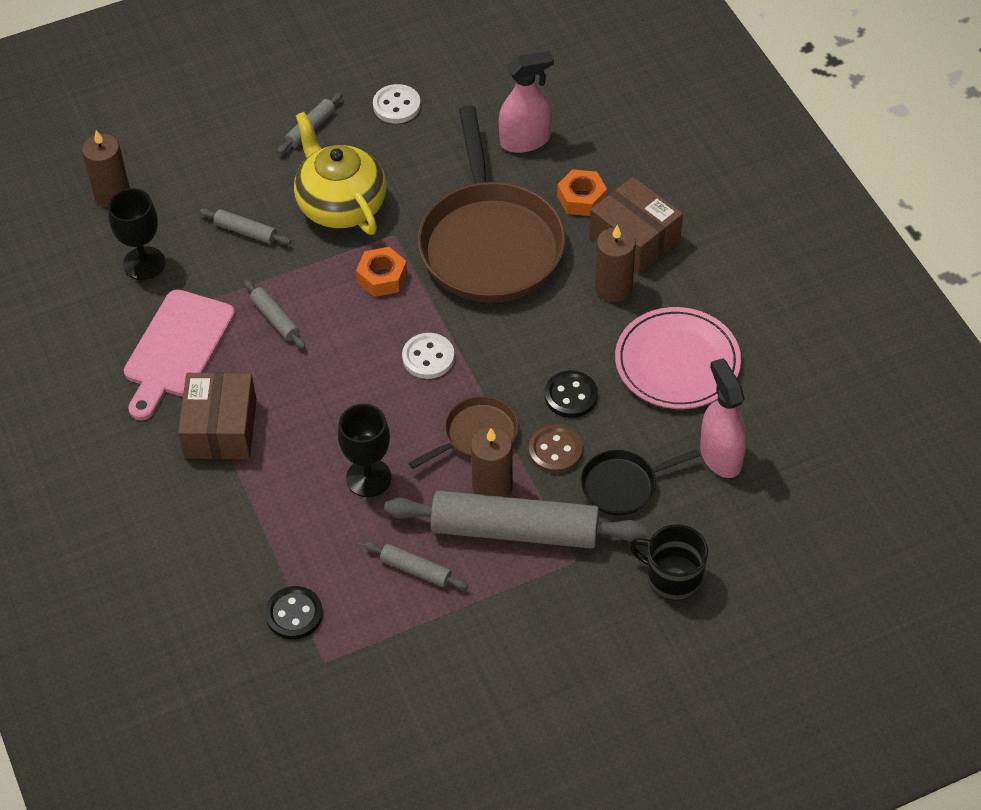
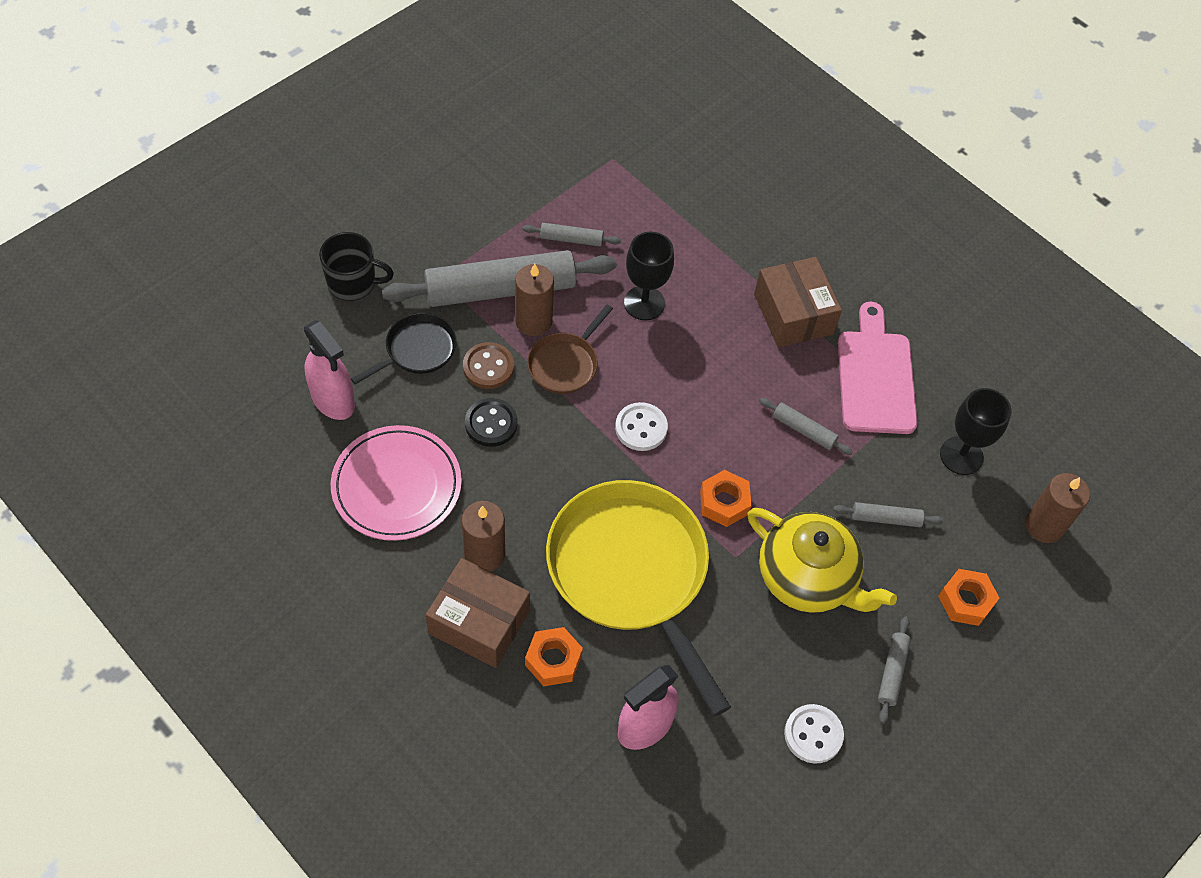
camera: 155 degrees right, 5 degrees up
(219, 159) = (965, 601): none -> orange nut
(294, 614) = (653, 185): black button -> none
(490, 243) = (632, 573): brown pan -> yellow pan

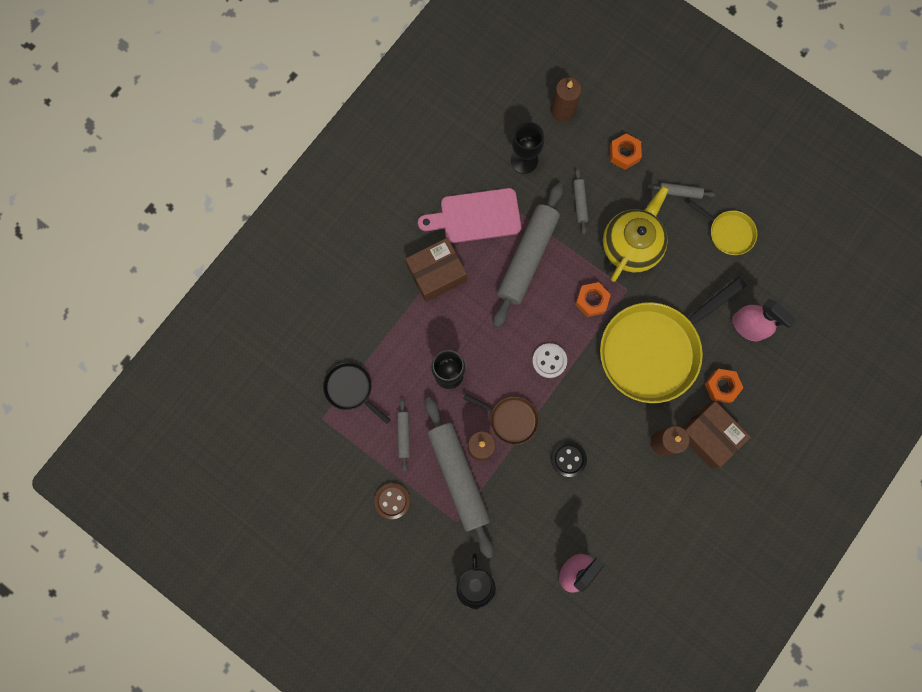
camera: 95 degrees left, 20 degrees up
(396, 485) = (628, 510): pink plate -> none
(417, 350) = (522, 523): black pan -> black pan (351, 389)
(479, 622) = (708, 436): brown box -> brown box turned 60 degrees counterclockwise
(488, 367) = (524, 470): brown button -> brown button (392, 501)
(804, 430) = (527, 257): grey rolling pin -> grey rolling pin, size x2.31
(813, 734) = (728, 233): white button -> yellow pan

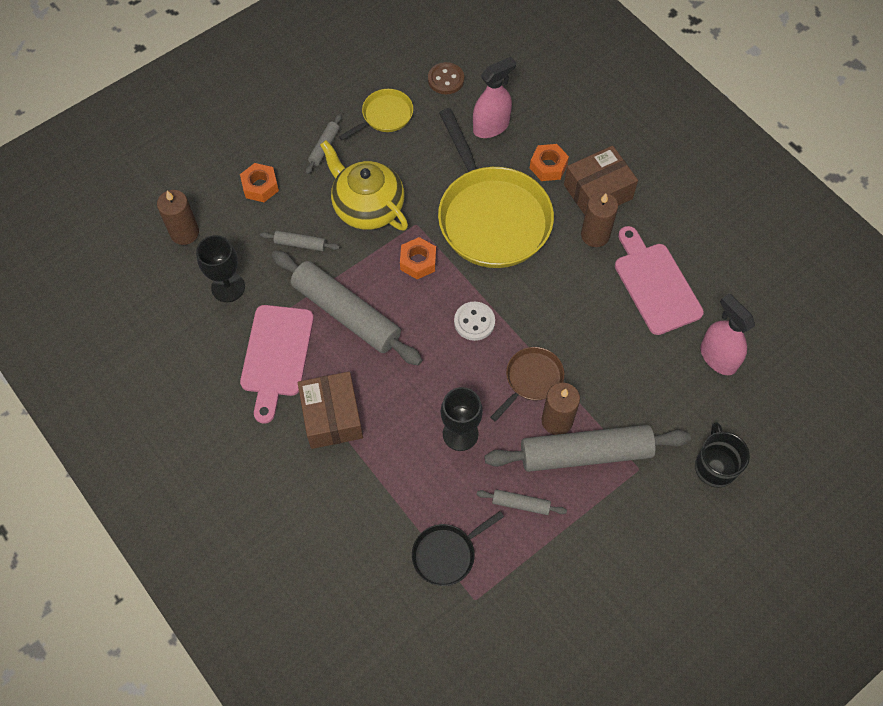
camera: 75 degrees left, 15 degrees down
(392, 501) = (598, 537): brown button -> brown button (446, 79)
(475, 583) = (715, 466): black mug -> black mug turned 75 degrees clockwise
(568, 459) = (592, 331): black button -> none
(629, 504) = (655, 284): none -> pink cutting board

